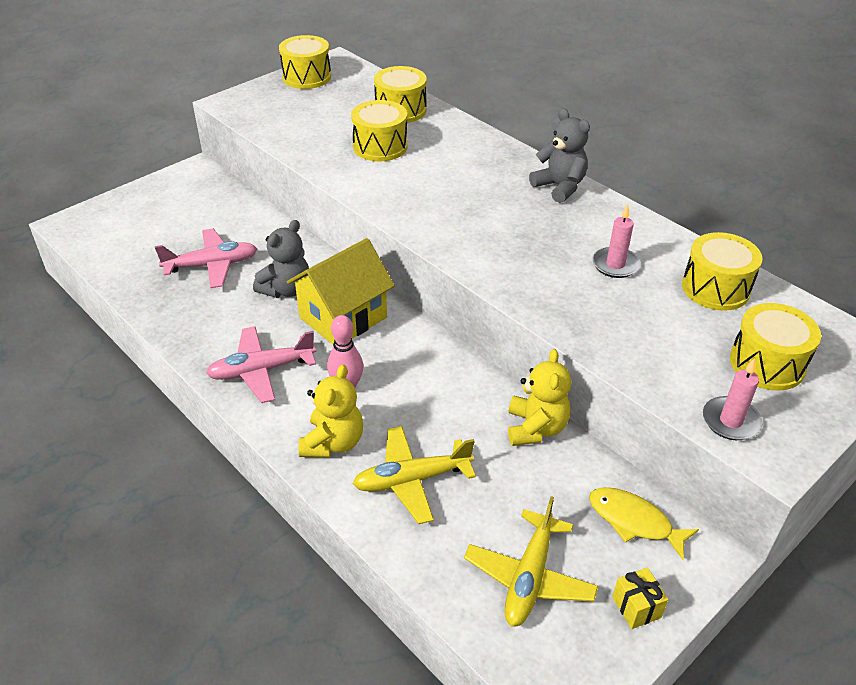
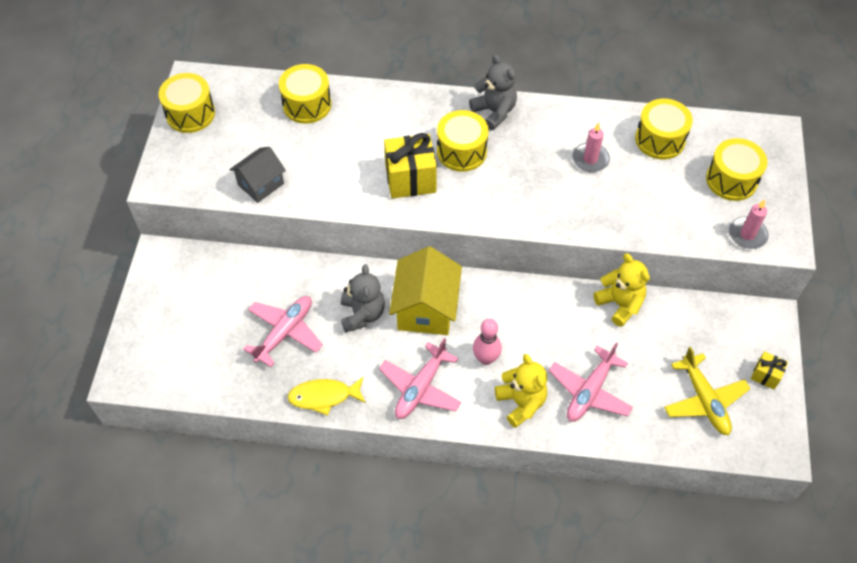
camera: 40 degrees left, 15 degrees up
(296, 137) = (261, 184): none -> grey house
(380, 146) = (333, 152): yellow drum -> yellow drum (461, 151)
(412, 480) = (589, 391): yellow plane -> pink plane
(420, 193) = (410, 179): none -> yellow gift
(559, 187) = (494, 112): grey teddy bear -> grey teddy bear turned 45 degrees clockwise
(634, 521) = (722, 325): yellow fish -> yellow fish (324, 396)

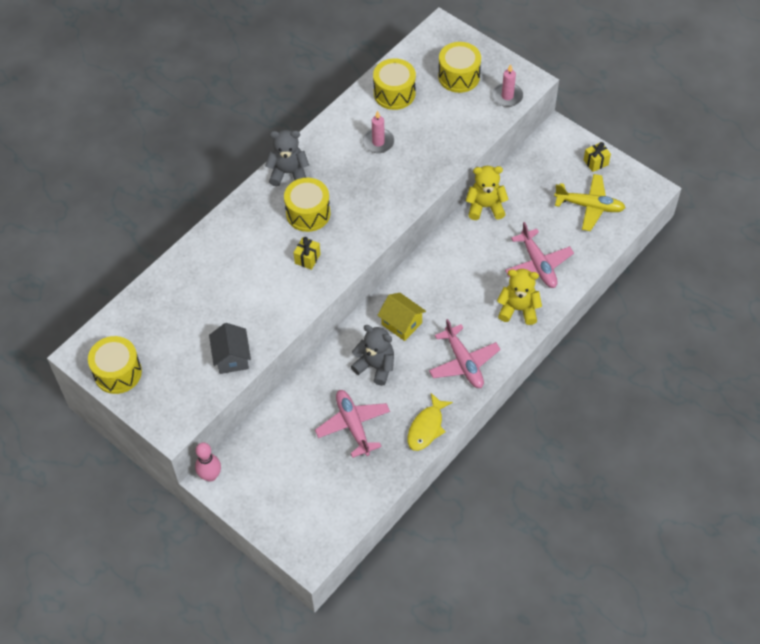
camera: 55 degrees left, 0 degrees up
(307, 104) = (178, 287): yellow drum -> none
(410, 179) = (307, 259): yellow gift -> yellow gift, size x0.52
(426, 309) = (401, 324): yellow house -> yellow house, size x0.63
(486, 358) = (469, 310): pink bowling pin -> pink bowling pin (210, 475)

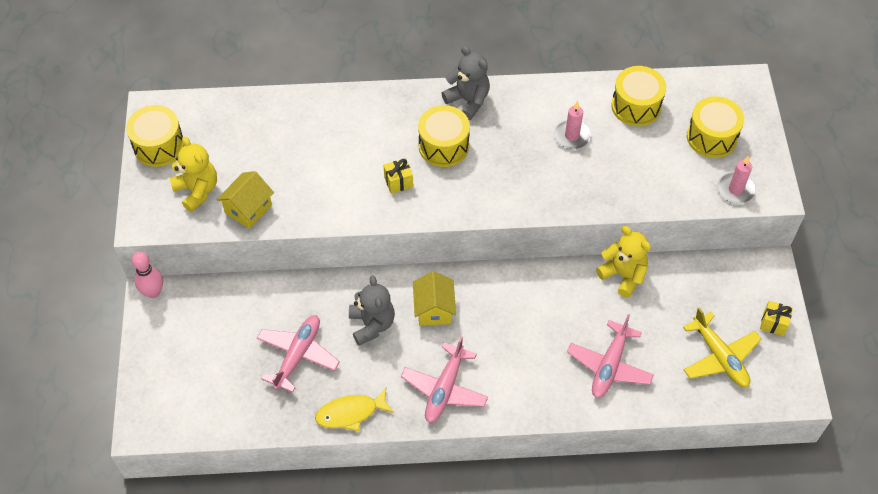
camera: 45 degrees right, 0 degrees up
(232, 358) = (248, 209): grey house -> yellow house
(518, 309) = (545, 388): yellow teddy bear -> yellow teddy bear (197, 190)

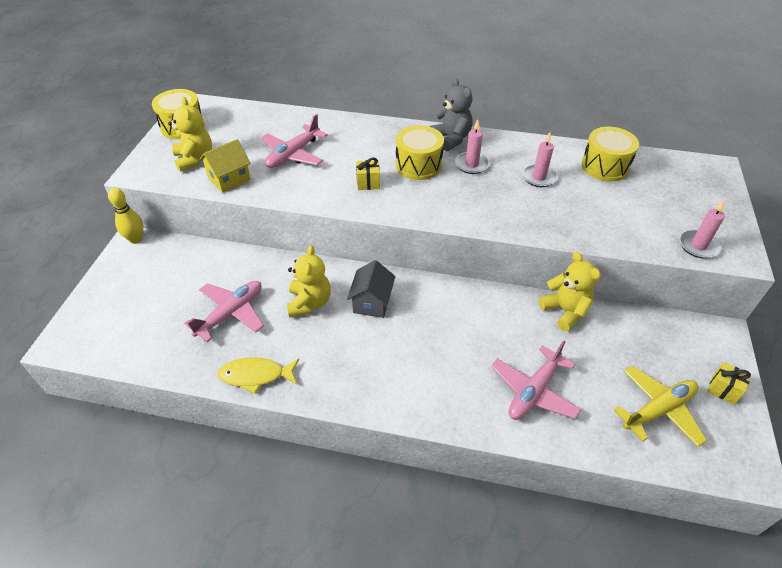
camera: 15 degrees right, 10 degrees down
(153, 292) = (136, 239): pink bowling pin -> yellow bowling pin
(372, 324) = (309, 303): grey teddy bear -> yellow teddy bear
(434, 309) = (372, 302): yellow house -> grey house
(444, 389) = (356, 375): pink plane -> pink plane (293, 155)
(499, 133) = (471, 164): none -> pink candle
(711, 137) = (677, 201): yellow drum -> none
(720, 357) = (658, 410): yellow plane -> yellow plane turned 105 degrees counterclockwise

